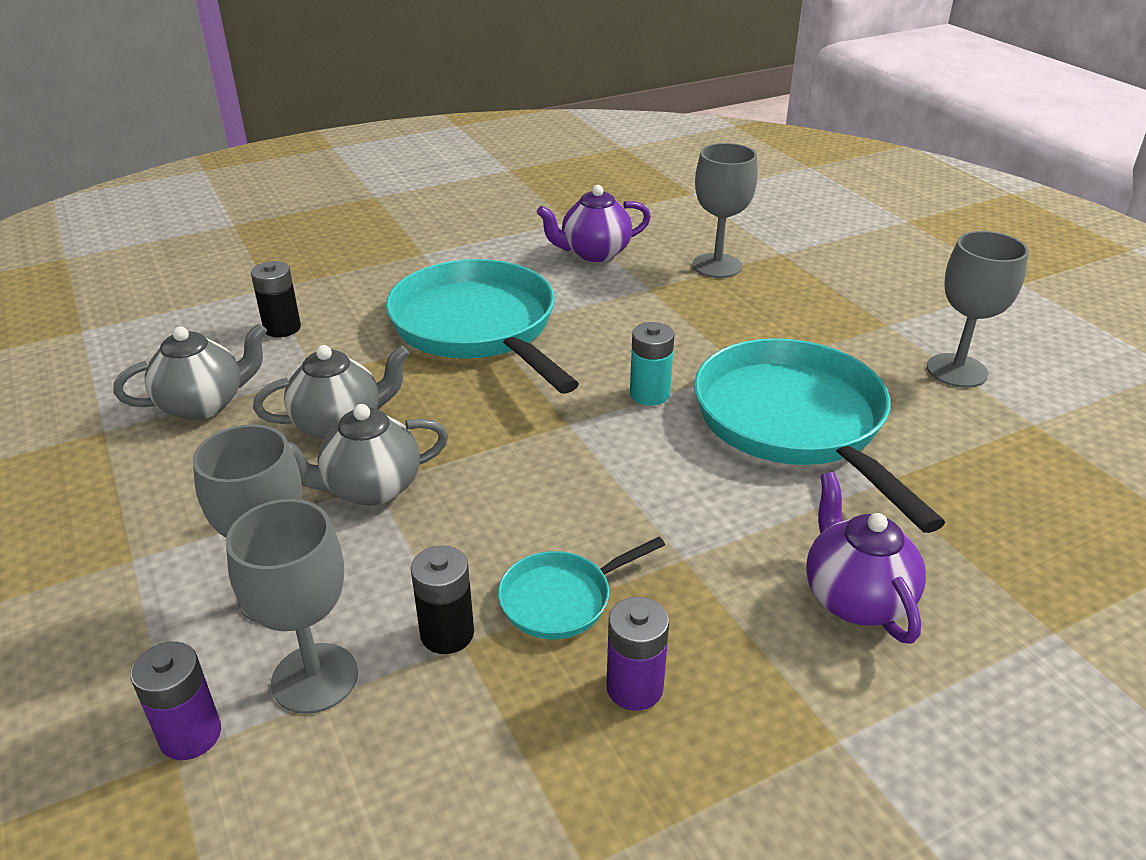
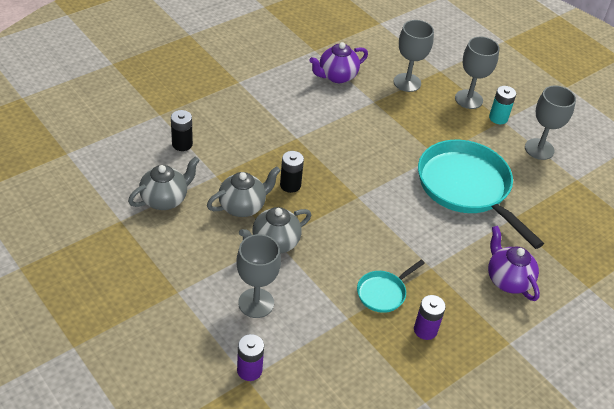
camera: 15 degrees left, 10 degrees up
(315, 678) = (290, 340): grey goblet -> grey goblet (468, 99)
(447, 634) = (339, 314): black battery -> black battery (290, 185)
(478, 328) = (290, 137): turquoise pan -> none
(649, 394) = (393, 175): turquoise battery -> turquoise battery (498, 118)

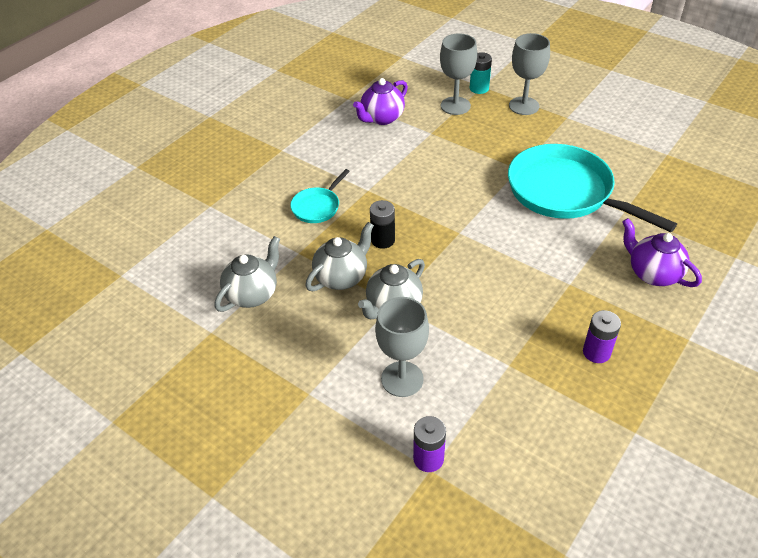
camera: 10 degrees left, 0 degrees up
(182, 144) = (247, 230): black battery -> none
(383, 292) = (533, 325): turquoise pan -> turquoise pan (318, 206)
(498, 118) = (561, 116): turquoise battery -> turquoise battery (479, 88)
(539, 149) = (616, 135): grey goblet -> none

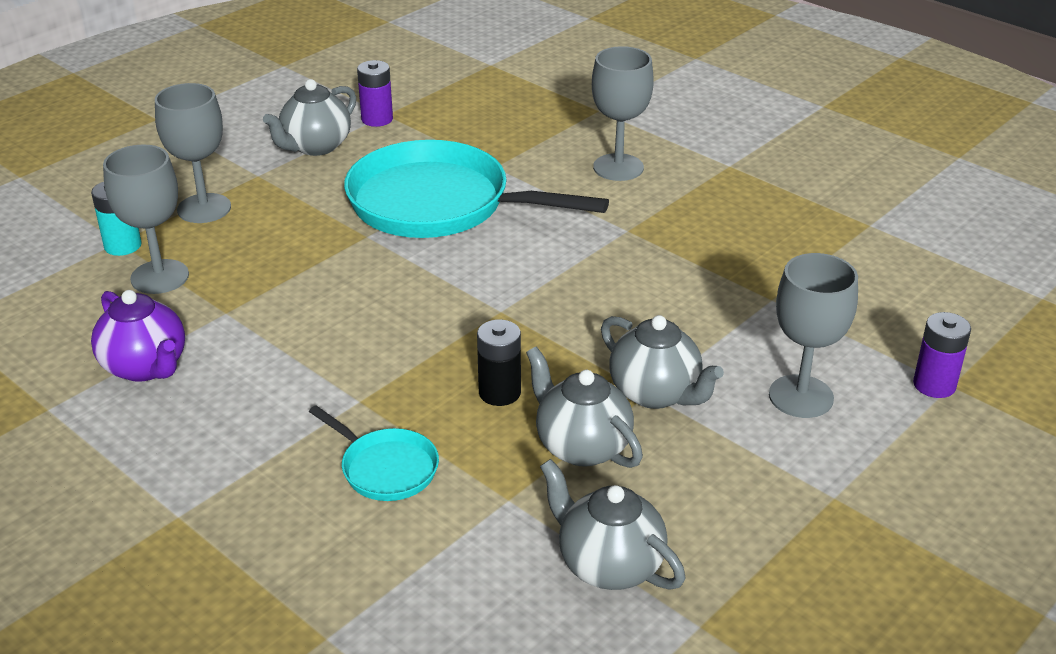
camera: 85 degrees left, 10 degrees down
(565, 192) = (439, 204): turquoise pan -> turquoise pan turned 60 degrees clockwise
(596, 352) = (750, 230): purple battery -> purple battery (377, 119)
(610, 132) = (315, 146): none -> grey teapot
(653, 274) = (618, 167): purple teapot -> grey goblet

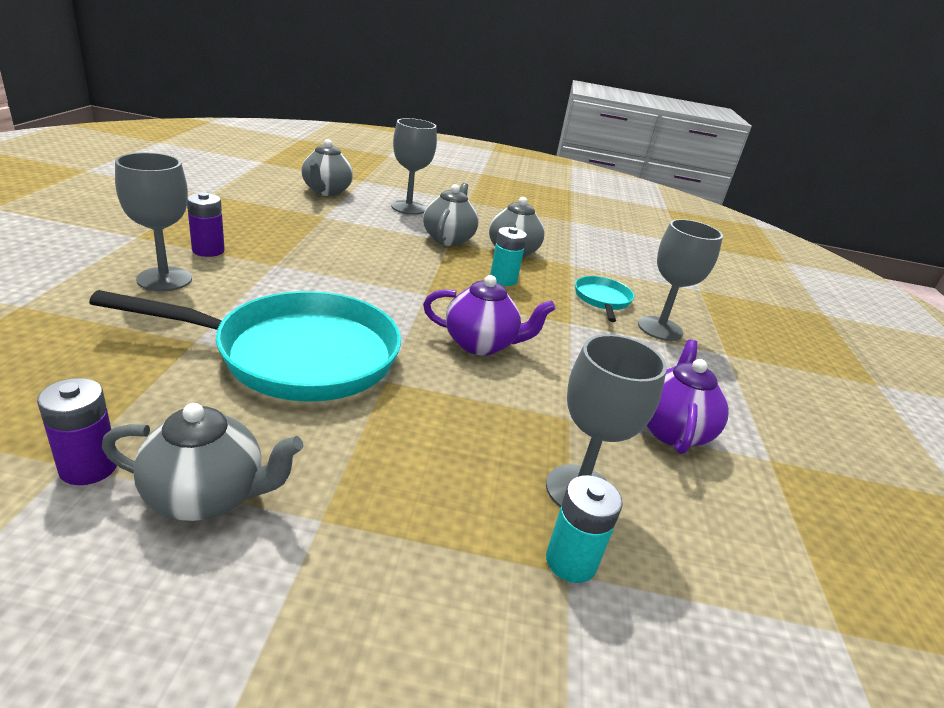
camera: 130 degrees left, 5 degrees down
(204, 208) = (437, 529): grey goblet -> grey goblet (660, 328)
(373, 309) = (481, 344): none -> purple teapot
(439, 204) = (296, 355): turquoise pan -> turquoise pan turned 75 degrees counterclockwise
(499, 392) = (503, 280): black battery -> turquoise battery
(608, 565) = (571, 238): grey teapot -> grey teapot (326, 191)
(934, 385) = (366, 183): purple battery -> purple battery (208, 250)

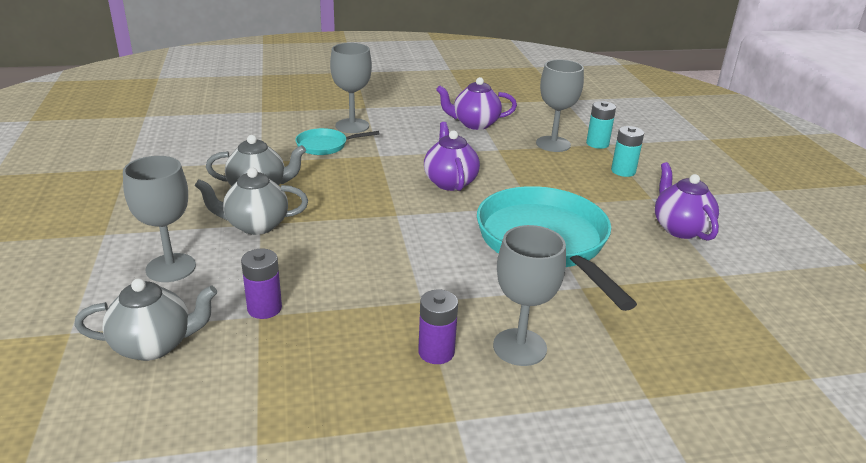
camera: 105 degrees left, 0 degrees up
(89, 467) = (712, 268): purple battery -> purple battery (264, 308)
(207, 496) = (680, 228): grey teapot -> purple teapot
(503, 280) = (330, 186): turquoise battery -> turquoise battery (623, 171)

